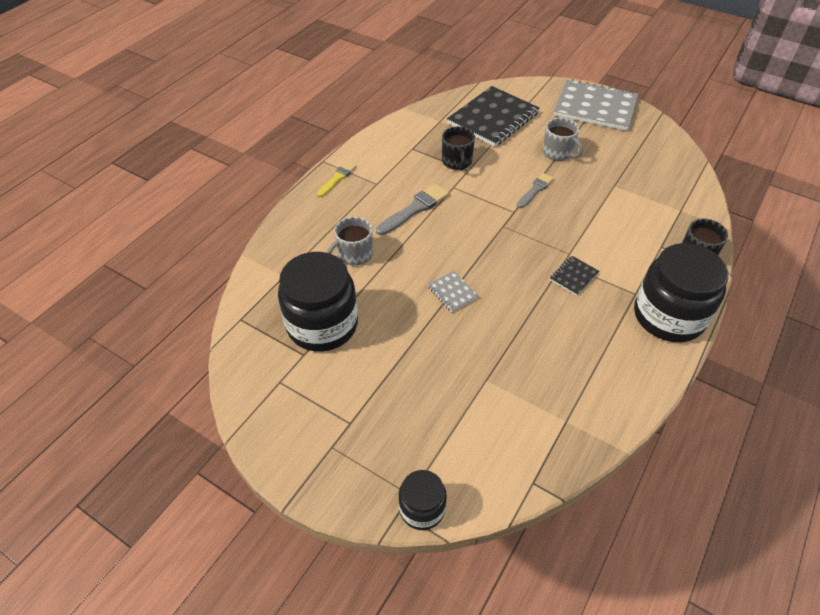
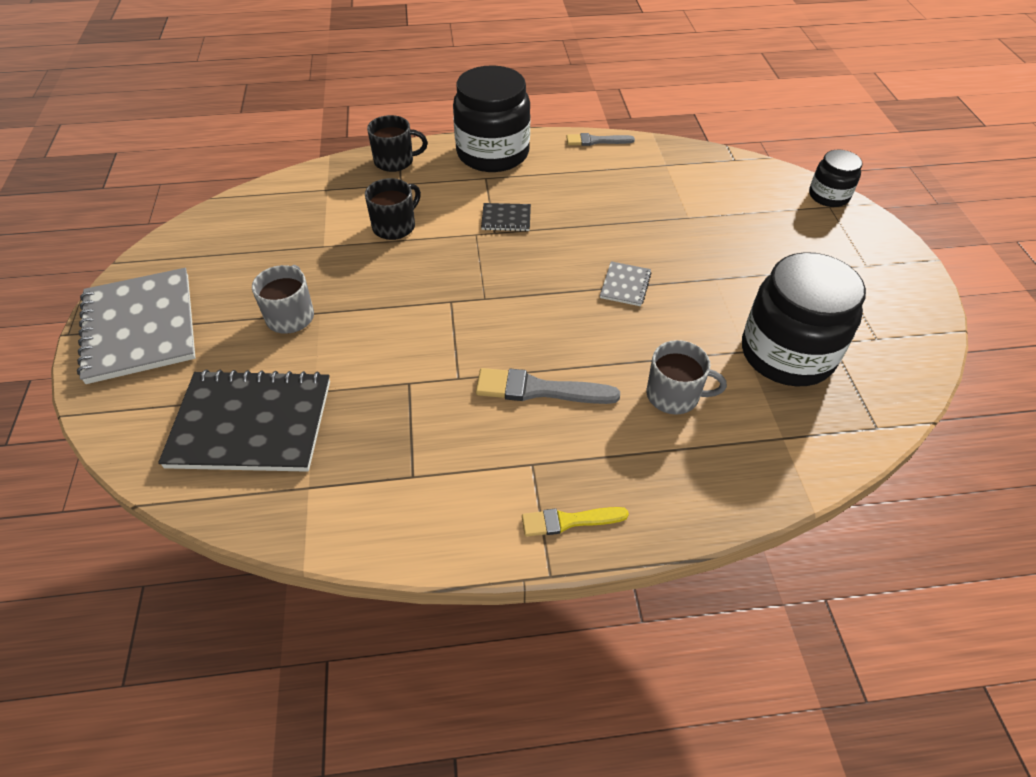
camera: 130 degrees left, 0 degrees up
(457, 162) = (400, 404): black mug -> black mug (395, 226)
(535, 190) = (392, 302): grey brush -> grey brush (596, 141)

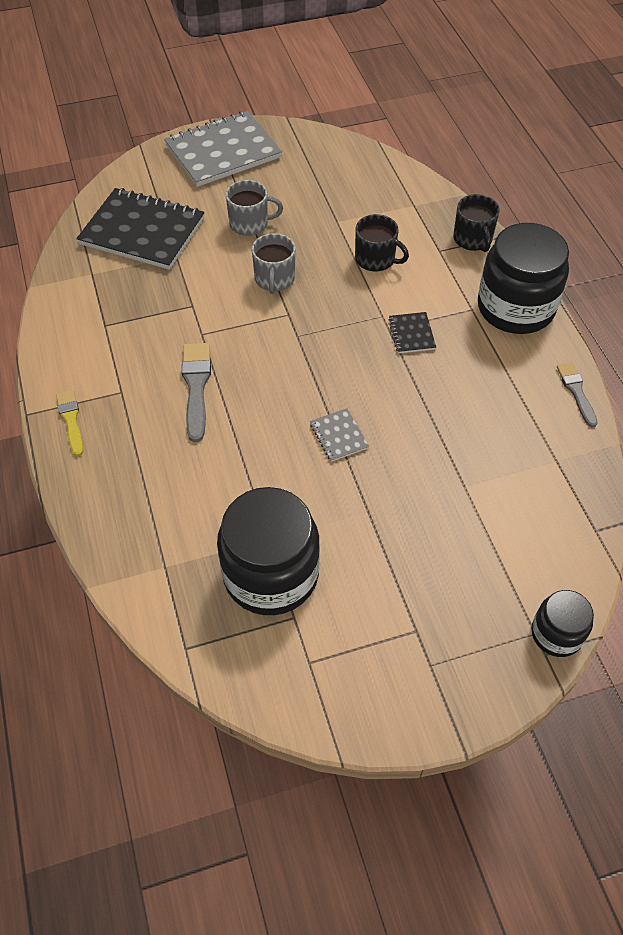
camera: 80 degrees right, 5 degrees up
(251, 424) = (142, 231): black notebook -> black notebook turned 60 degrees counterclockwise
(625, 285) = (339, 436): grey notebook -> grey notebook turned 60 degrees clockwise
(674, 395) = (203, 482): grey mug -> grey mug (274, 279)

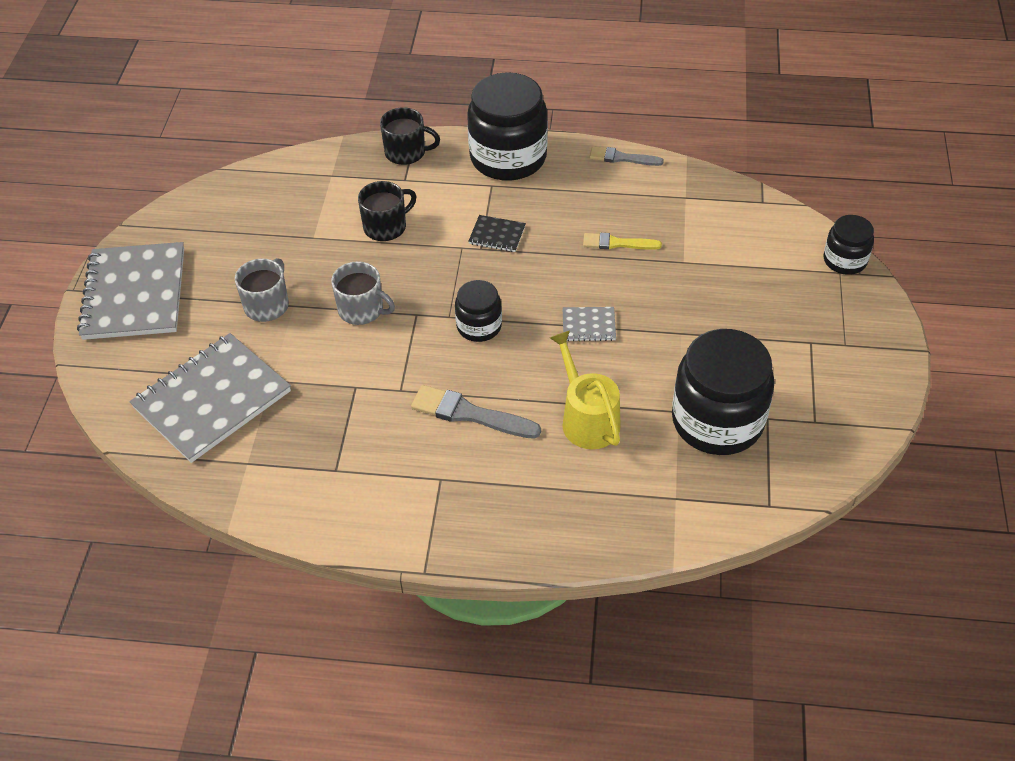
camera: 65 degrees left, 5 degrees down
(71, 420) = (455, 532): yellow brush -> yellow brush (617, 243)
(142, 231) = (212, 399): black notebook -> grey notebook
(227, 470) = (587, 419): none -> yellow watering can
(296, 359) = (479, 326): none -> black jar

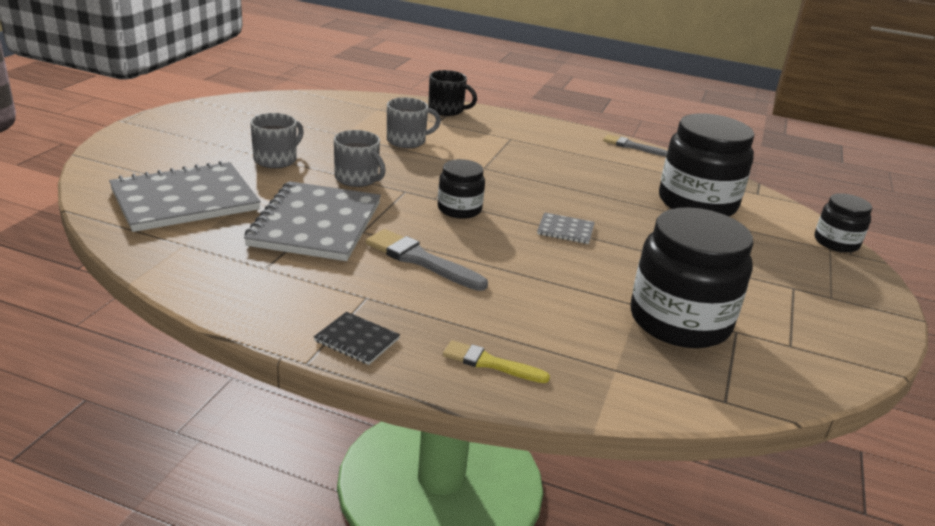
camera: 10 degrees right, 20 degrees down
(134, 294) = (170, 132): grey notebook -> grey notebook (316, 224)
(386, 227) = (407, 141): black mug -> grey mug
(497, 235) = (502, 163): black notebook -> black notebook (357, 340)
(508, 157) = (532, 128): black jar -> black jar (697, 203)
(587, 419) = (539, 289): yellow watering can -> none
(617, 243) = (611, 189): yellow brush -> yellow brush (490, 363)

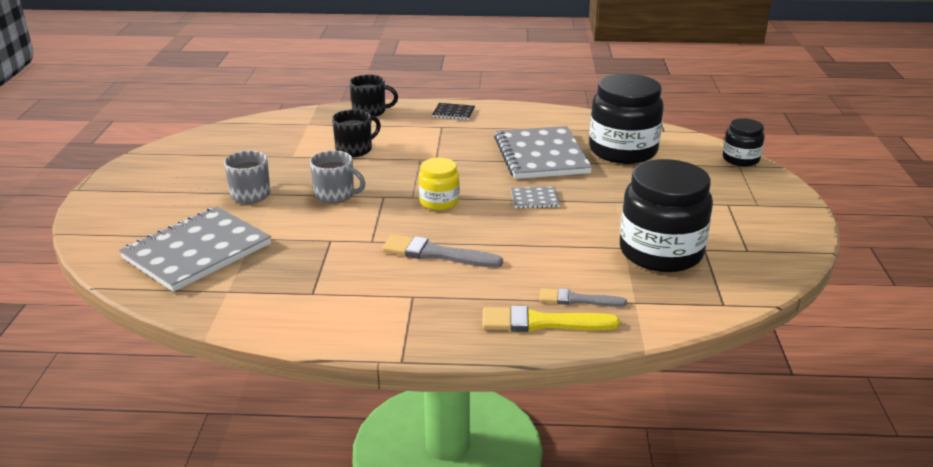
camera: 15 degrees left, 0 degrees up
(316, 224) = (328, 245): grey notebook -> grey notebook (541, 155)
(357, 340) = (429, 332): black notebook -> black notebook (453, 113)
(407, 141) = (355, 149): grey mug -> black mug
(459, 209) = (439, 202): black jar -> yellow jar
(490, 363) = (542, 323): yellow brush -> yellow brush, size x1.53
(632, 146) = (545, 111): grey brush -> grey brush (577, 300)

